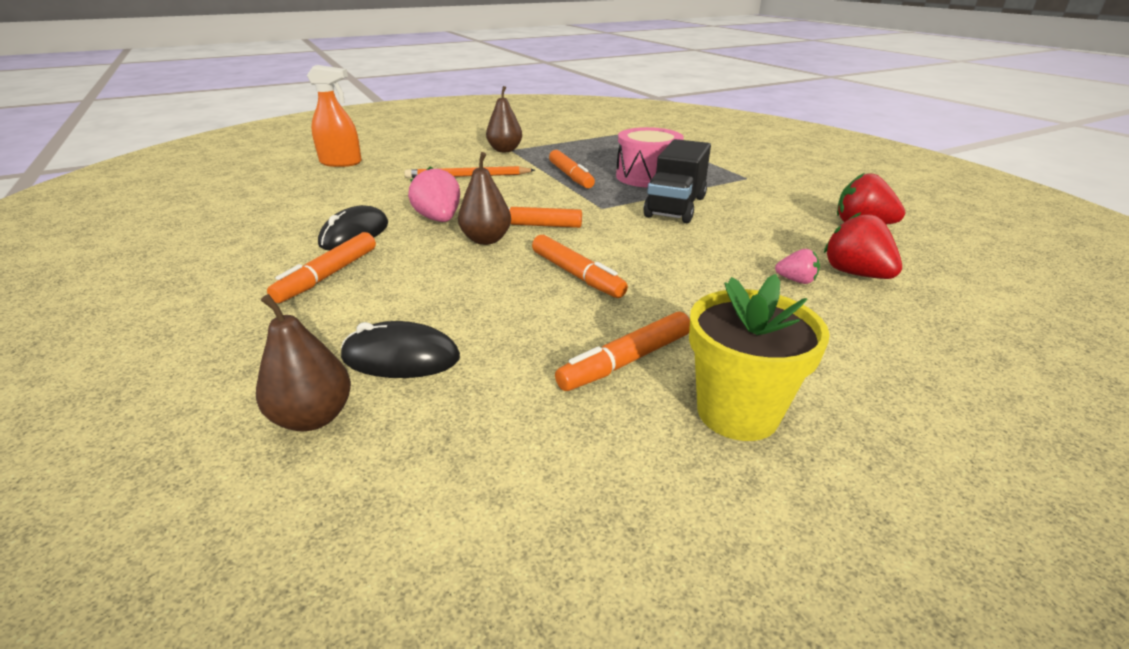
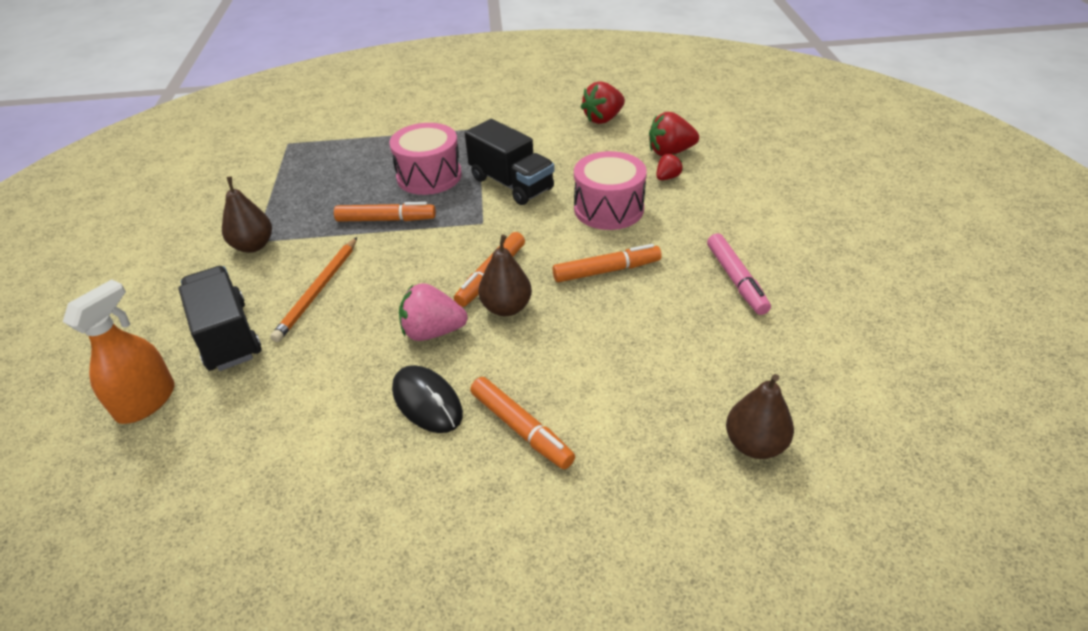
camera: 65 degrees left, 10 degrees up
(401, 358) = (692, 389): black mouse -> none
(407, 165) = (227, 336): none -> black truck
(625, 361) = (736, 280): orange marker -> pink marker
(688, 257) = (608, 209): none -> pink drum
(737, 412) = (800, 254): yellow flower pot -> none
(796, 280) = (667, 177): pink strawberry -> red strawberry

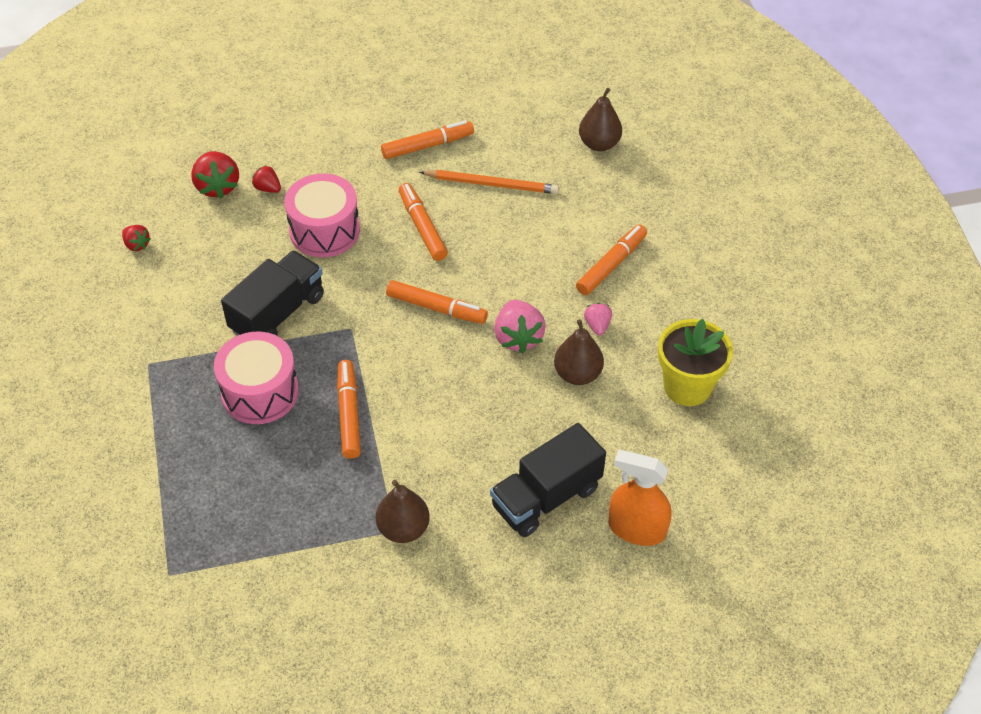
camera: 100 degrees left, 10 degrees up
(300, 481) = (687, 386): none -> yellow flower pot
(318, 291) = (473, 441): orange pencil -> orange pencil (492, 184)
(427, 402) = (597, 325): black mouse -> pink strawberry
(506, 308) = (480, 291): brown pear -> brown pear (577, 374)
(603, 119) = (137, 245): red strawberry -> red strawberry, size x0.56
(736, 280) = (428, 146): pink marker -> orange marker

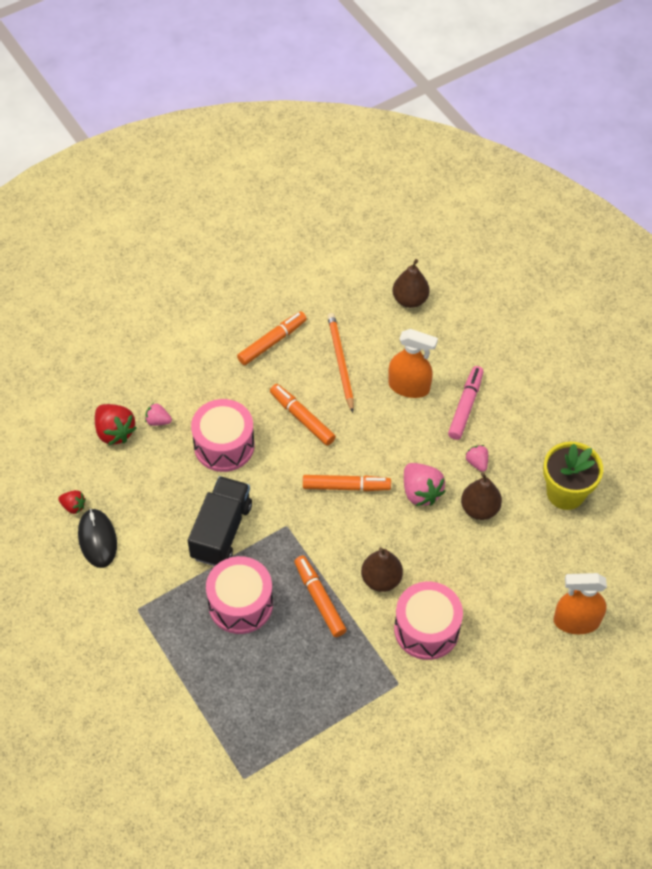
camera: 20 degrees left, 5 degrees up
(144, 283) = (97, 539): none -> black mouse
(268, 188) = (158, 421): red strawberry -> pink strawberry
(403, 528) = (405, 679): brown pear -> brown pear (381, 579)
(454, 482) = (426, 629): none -> pink drum
(492, 184) = (340, 362): orange pencil -> orange pencil turned 90 degrees counterclockwise
(546, 497) = (500, 618): black truck -> none
(556, 228) = (409, 387): none -> orange spray bottle
(611, 265) = (465, 406): orange marker -> pink marker

